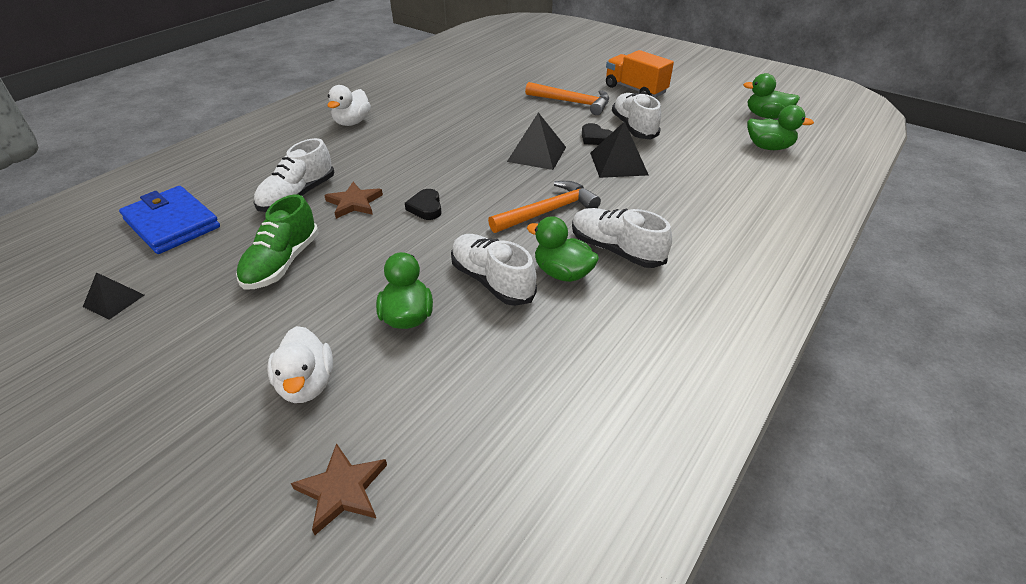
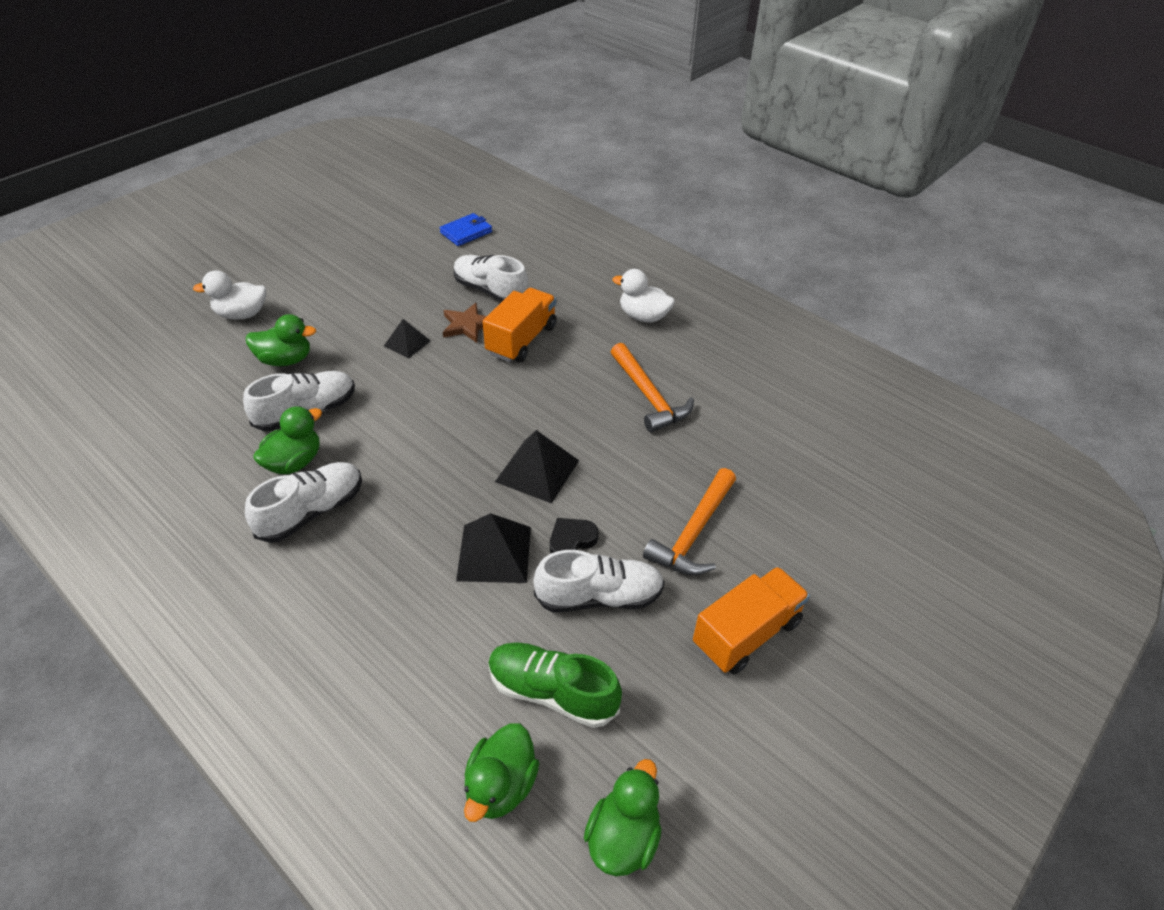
camera: 95 degrees right, 5 degrees up
(114, 300) = (375, 224): black pyramid -> black pyramid (407, 343)
(172, 224) = (466, 232): blue wallet -> blue wallet, size x0.61
(282, 263) = (387, 291): green shoe -> green shoe (552, 692)
(342, 490) = (145, 334): brown star -> none
(379, 173) = (522, 340): none -> orange truck
(426, 208) = (443, 372): black heart -> none
(548, 211) = (404, 465): orange hammer -> orange hammer (649, 396)

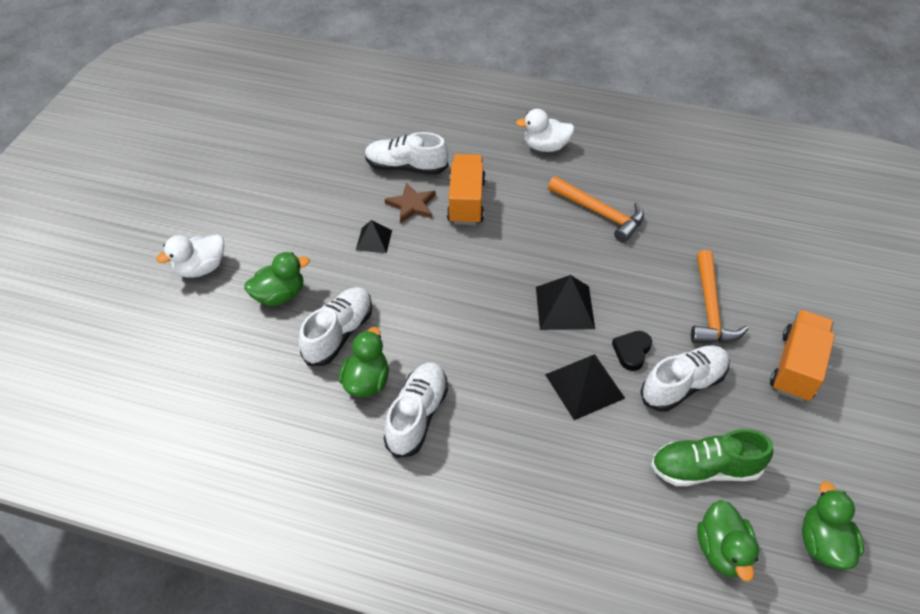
camera: 25 degrees left, 5 degrees up
(466, 232) = (341, 119): blue wallet -> none

